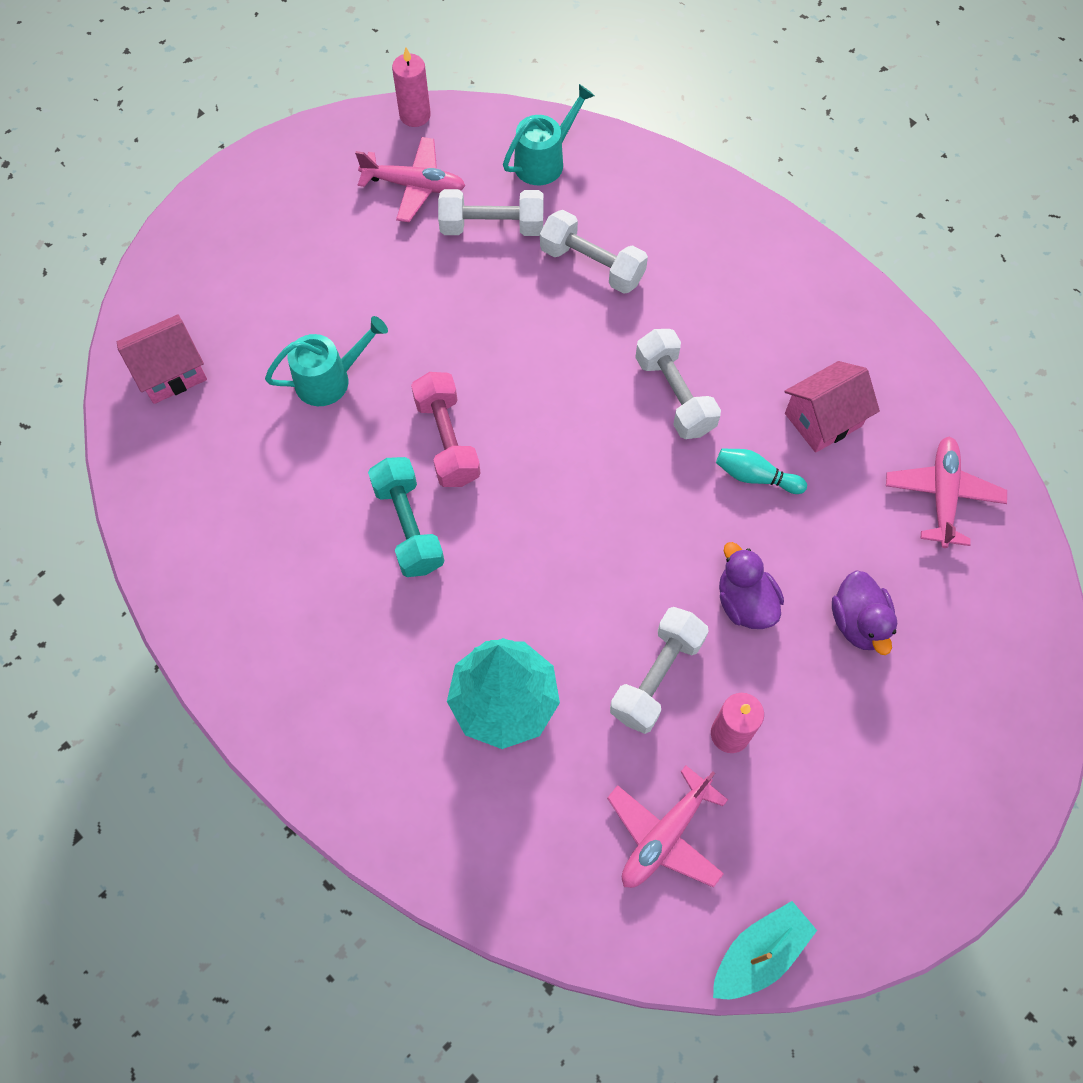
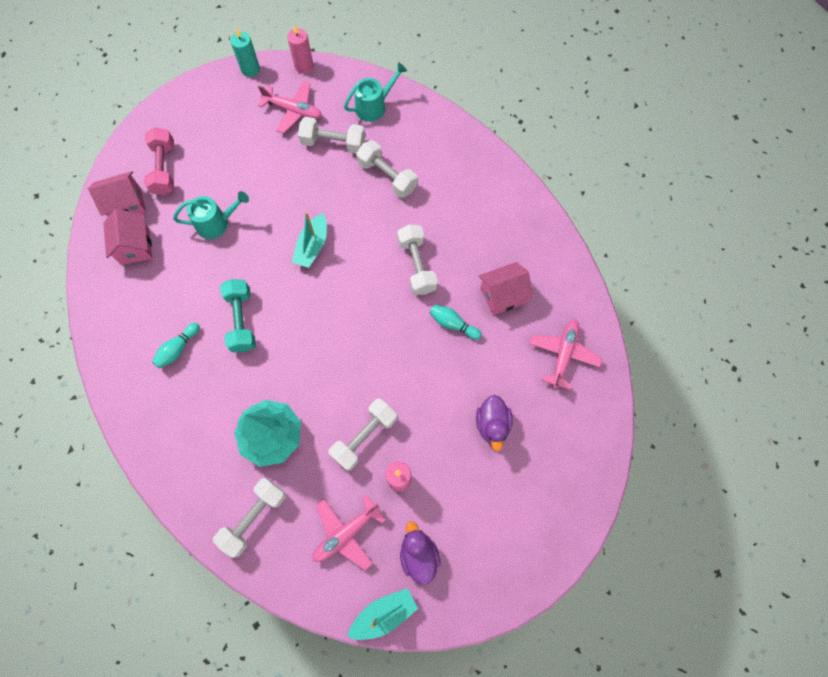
camera: 10 degrees right, 5 degrees up
(201, 437) = (135, 246): none -> pink house
(312, 589) = (178, 349): none -> turquoise bowling pin
(328, 132) = (250, 69): none -> turquoise candle
(447, 440) = (276, 272): pink dumbbell -> pink dumbbell (164, 169)
(497, 391) = (312, 246): none -> turquoise boat
(505, 838) = (254, 517): none -> white dumbbell
(745, 602) = (427, 400): purple duck -> purple duck (419, 554)

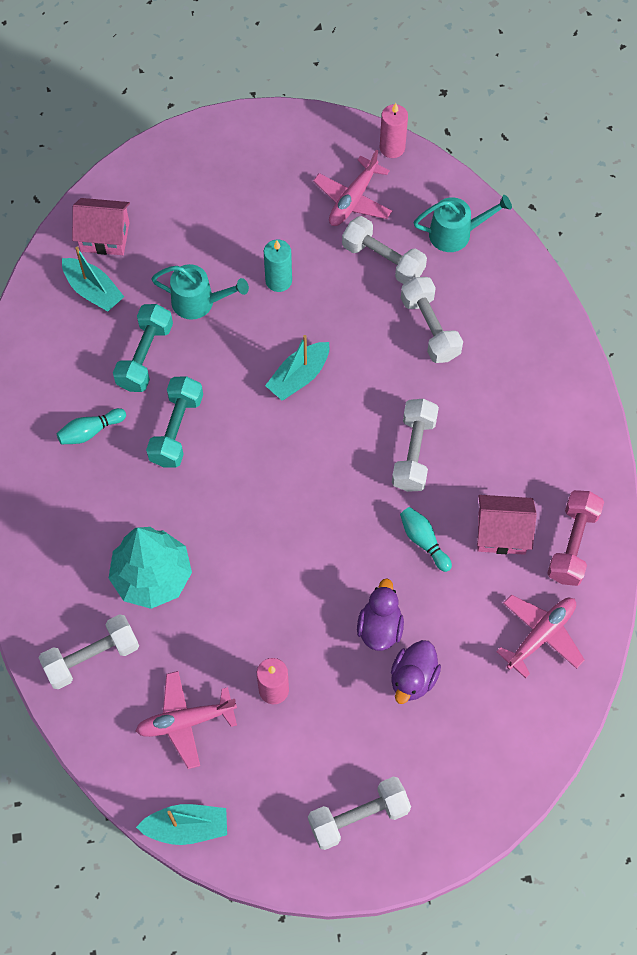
camera: 25 degrees right, 5 degrees down
(135, 246) = (93, 291): pink house -> turquoise boat
(164, 169) = (166, 211): pink dumbbell -> pink dumbbell (572, 544)
(194, 277) = (145, 356): none -> turquoise dumbbell
(250, 69) = (324, 126): turquoise candle -> turquoise candle (278, 280)
(293, 111) = (353, 200): pink plane -> pink plane turned 75 degrees clockwise
(364, 436) = (256, 624): white dumbbell -> white dumbbell (358, 816)
(419, 554) = (256, 783): purple duck -> purple duck (380, 627)

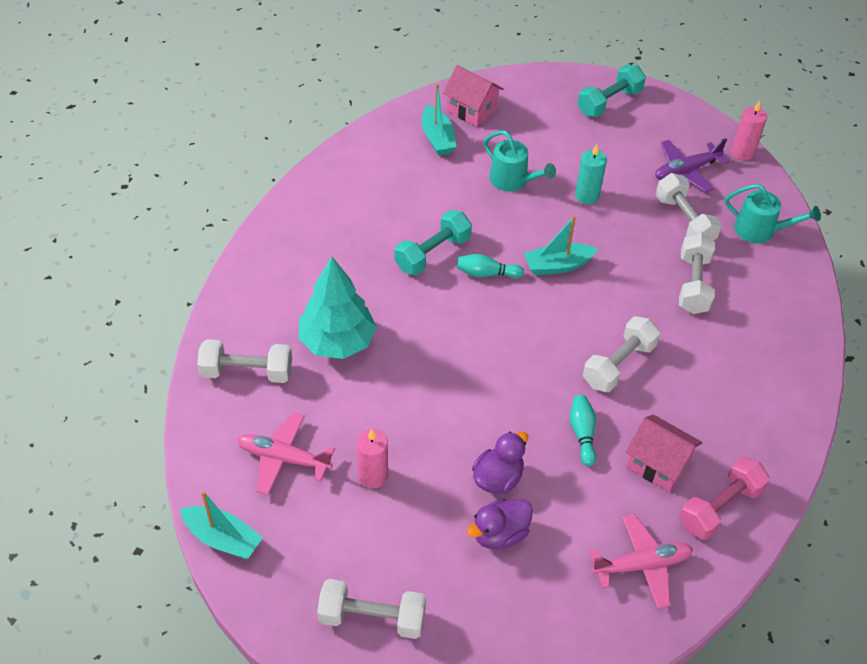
camera: 30 degrees right, 15 degrees down
(90, 431) = (366, 223): turquoise bowling pin -> turquoise bowling pin (486, 274)
(145, 356) = (444, 195): turquoise dumbbell -> turquoise dumbbell (609, 102)
(353, 200) = (686, 171): pink plane -> purple plane

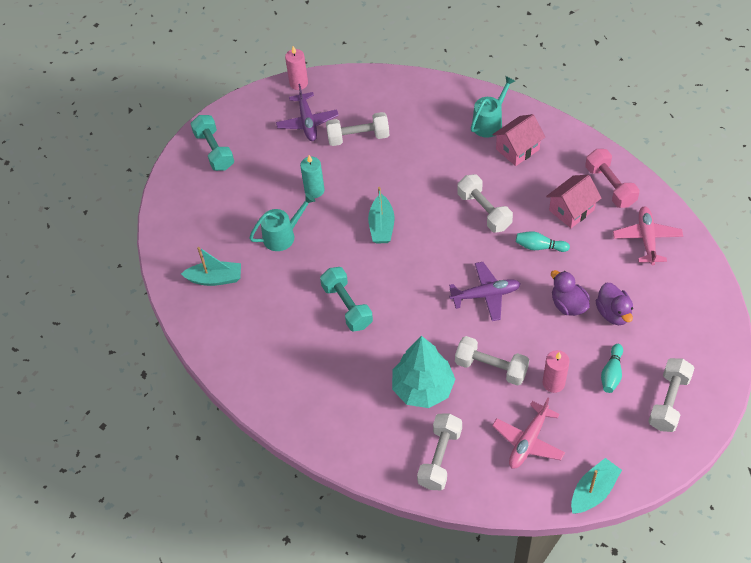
camera: 70 degrees left, 5 degrees up
(471, 110) = (189, 247): pink house -> pink house (517, 149)
(486, 274) = (378, 274): turquoise bowling pin -> turquoise bowling pin (611, 373)
(487, 385) = (485, 295): none -> purple plane
(693, 284) = (421, 149): white dumbbell -> white dumbbell (491, 368)
(760, 231) = (380, 96): turquoise watering can -> turquoise watering can (489, 122)

